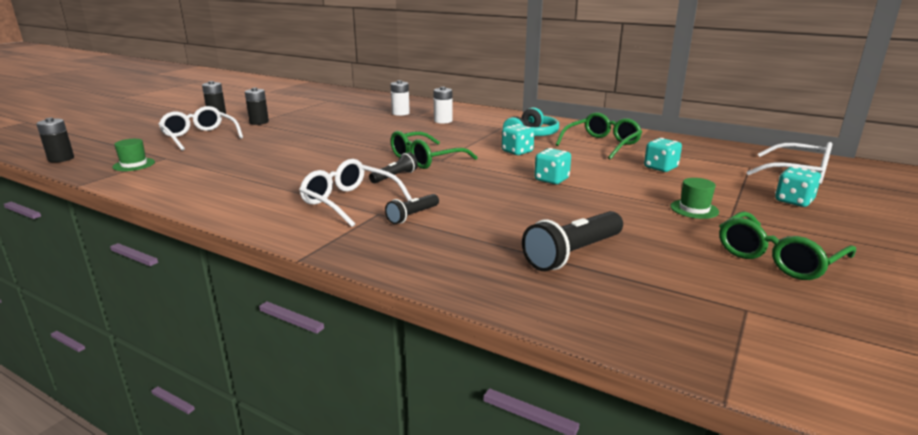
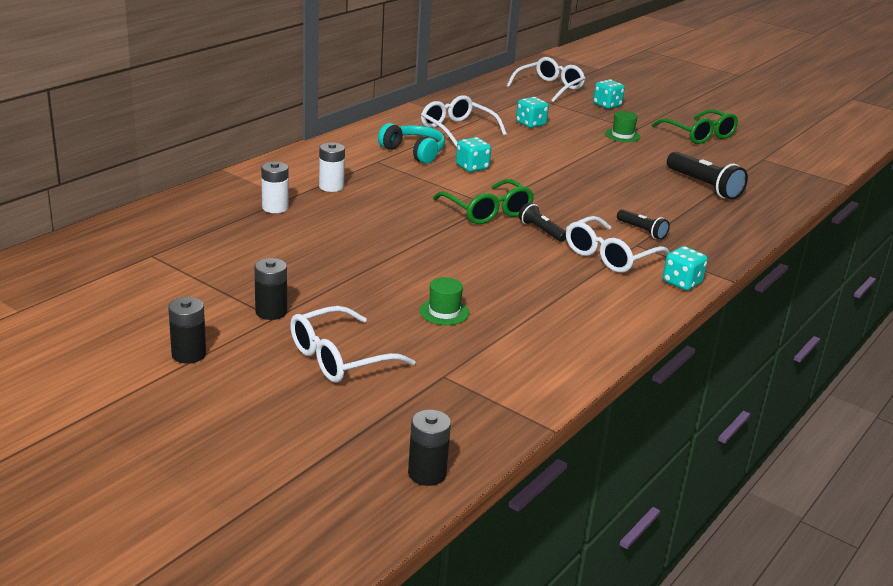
camera: 85 degrees left, 5 degrees up
(134, 164) = (470, 398): green hat -> green hat (444, 312)
(551, 180) = (556, 167): turquoise dice -> turquoise dice (682, 283)
(602, 144) = (457, 130): green glasses -> white glasses

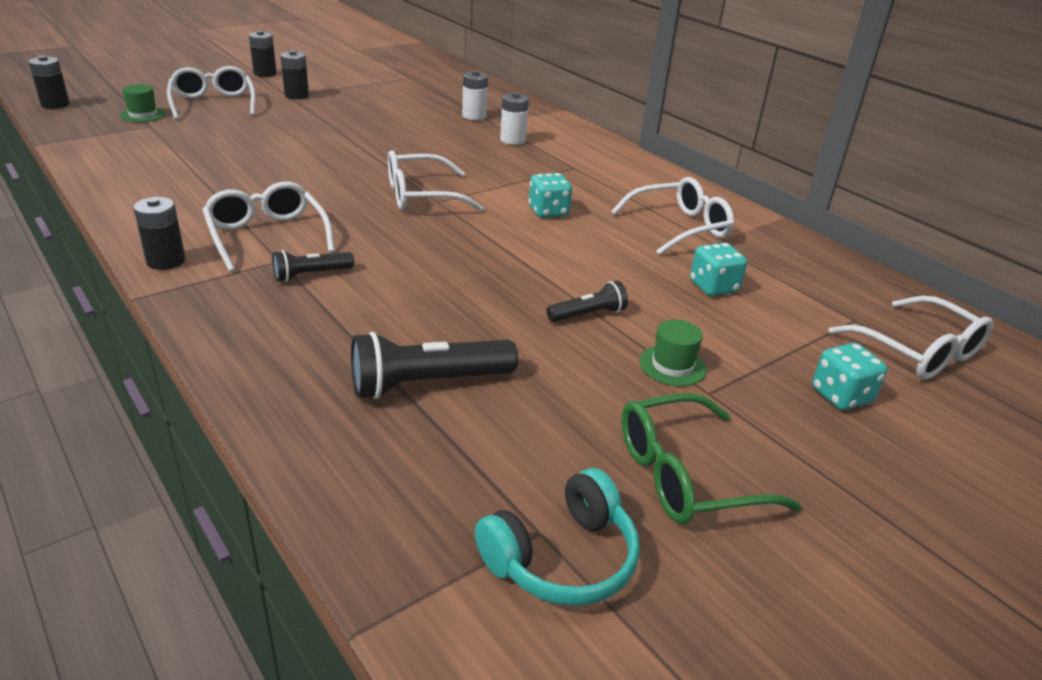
camera: 105 degrees right, 5 degrees up
(414, 152) = (601, 189): turquoise headphones -> turquoise headphones (562, 558)
(444, 312) = (238, 141): green hat -> green hat (143, 115)
(487, 211) = (421, 196): green glasses -> white glasses
(541, 231) = (356, 213): black flashlight -> black flashlight (588, 314)
(682, 283) = (166, 261): turquoise dice -> black battery

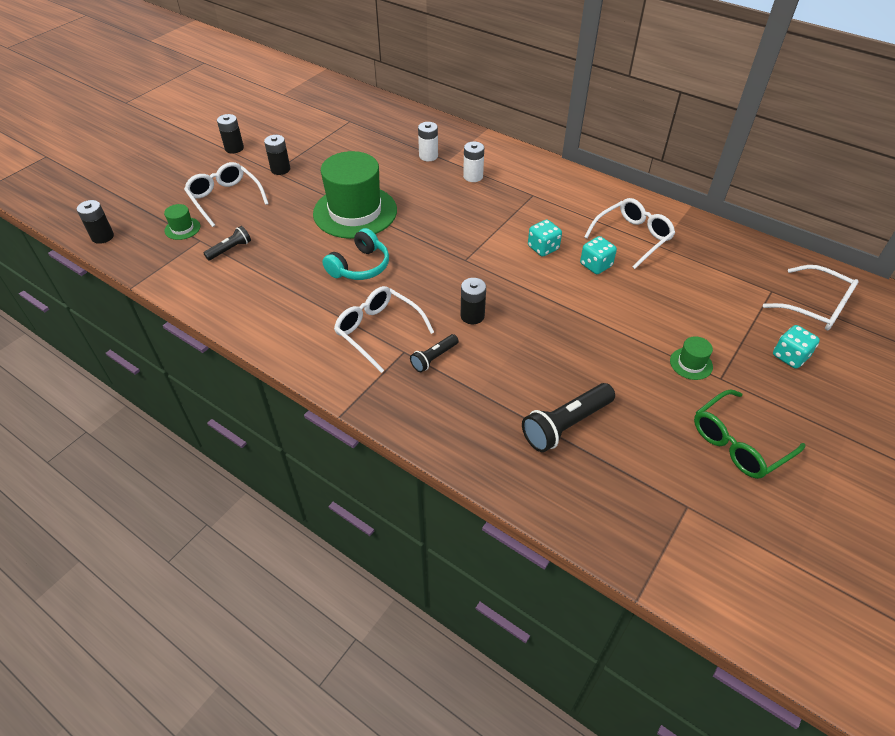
camera: 15 degrees left, 15 degrees up
(166, 261) = (331, 376): black battery -> black battery (472, 316)
(345, 139) = (355, 212): none -> green hat
(421, 196) = (450, 258): white glasses -> none
(562, 558) = (707, 518): turquoise headphones -> turquoise headphones (360, 266)
(588, 314) = (622, 337): black flashlight -> black flashlight (230, 249)
(713, 287) = (680, 288): turquoise dice -> turquoise dice (595, 265)

